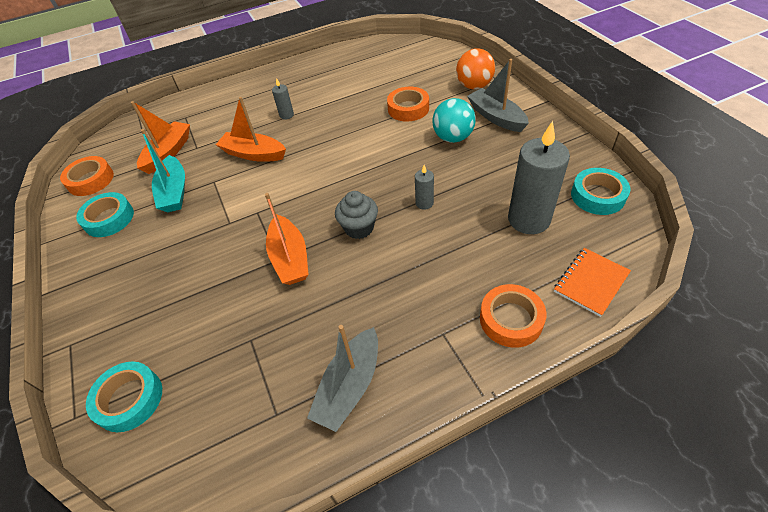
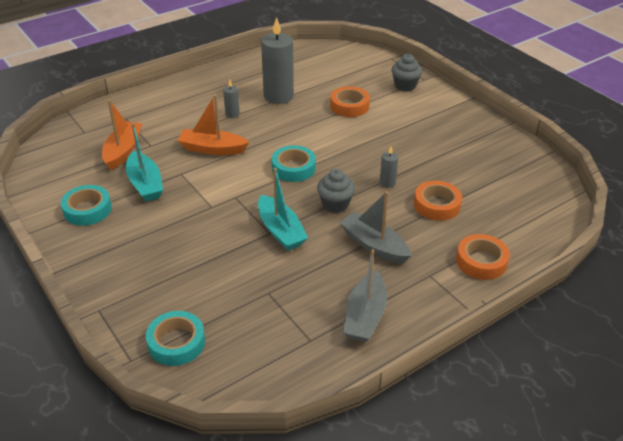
camera: 15 degrees left, 10 degrees down
(91, 180) = (50, 178): orange tape -> orange tape (436, 205)
(290, 258) = (280, 231): orange boat -> turquoise boat
(453, 138) = (397, 129): turquoise ball -> none
(474, 86) = (405, 86): orange ball -> grey cupcake
(496, 117) = (432, 112): grey boat -> grey boat (374, 245)
(528, 219) = (479, 190): grey candle -> grey candle (278, 96)
(590, 282) = (537, 232): orange notebook -> none
(597, 196) = (531, 170): turquoise tape -> turquoise tape (293, 168)

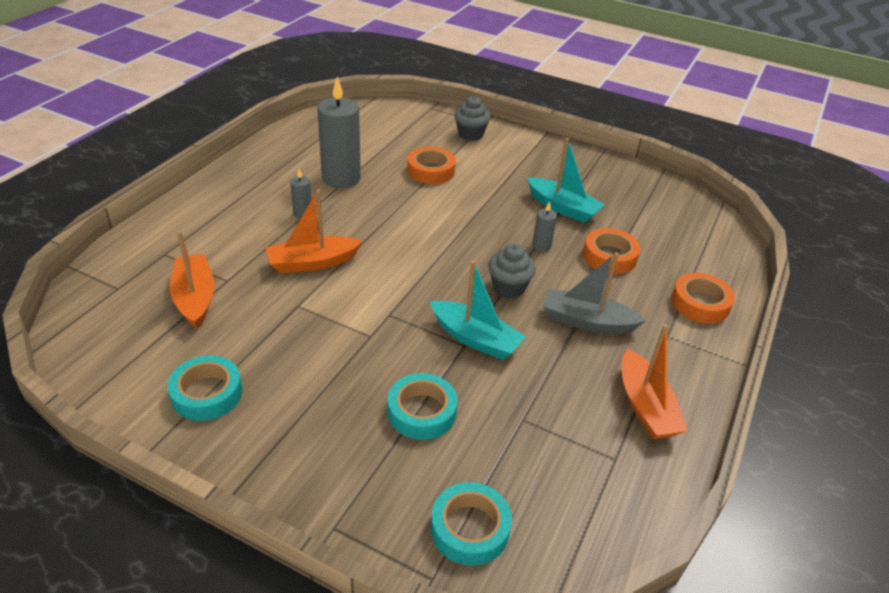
camera: 30 degrees left, 0 degrees up
(145, 184) = (260, 333): turquoise boat -> turquoise boat (562, 208)
(293, 168) = (428, 259): turquoise tape -> turquoise tape (422, 412)
(365, 316) = (645, 406): grey boat -> orange boat

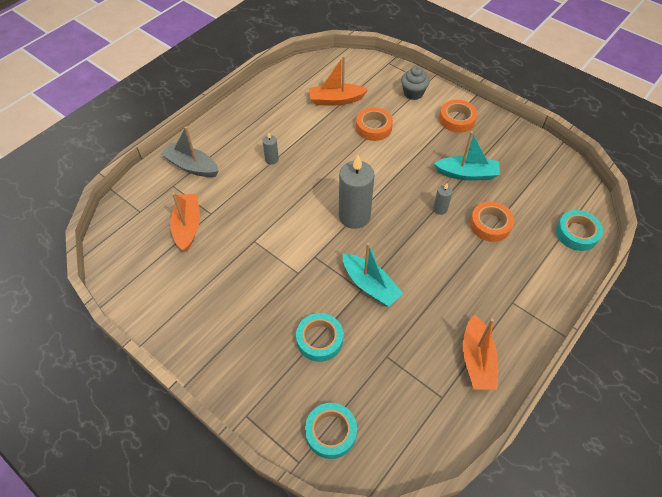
camera: 15 degrees right, 15 degrees up
(207, 393) = (185, 304): turquoise tape -> turquoise tape (577, 233)
(313, 263) = (271, 205): orange boat -> orange boat (336, 100)
(341, 178) = (305, 129): grey candle -> grey candle (354, 216)
(508, 288) = (405, 244): grey cupcake -> none
(562, 208) = (466, 174): turquoise boat -> turquoise boat turned 45 degrees counterclockwise
(587, 321) = (455, 282): grey boat -> grey boat (192, 166)
(700, 303) = (547, 277): orange tape -> orange tape (457, 119)

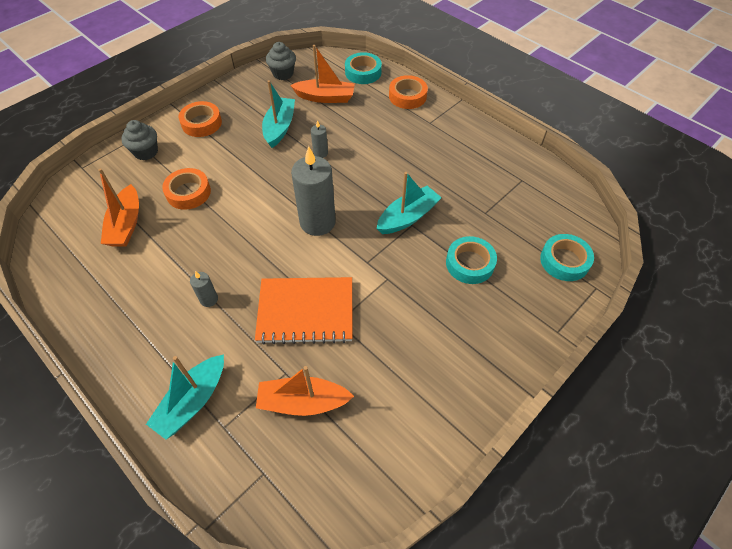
camera: 85 degrees left, 0 degrees up
(192, 166) = (193, 401): grey boat -> turquoise boat
(263, 219) = (306, 312): none -> orange notebook
(476, 359) = (485, 153): orange boat -> orange boat (325, 97)
(490, 224) = (345, 122): orange tape -> orange tape (407, 96)
(547, 165) = (283, 74): none -> grey cupcake

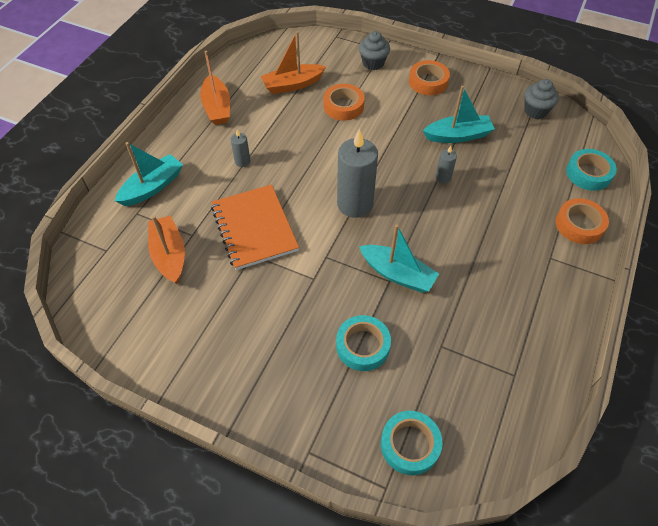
camera: 70 degrees right, 0 degrees up
(193, 401) = (152, 187): turquoise boat -> turquoise boat turned 120 degrees clockwise
(325, 97) = (524, 155): orange boat -> orange boat (217, 107)

